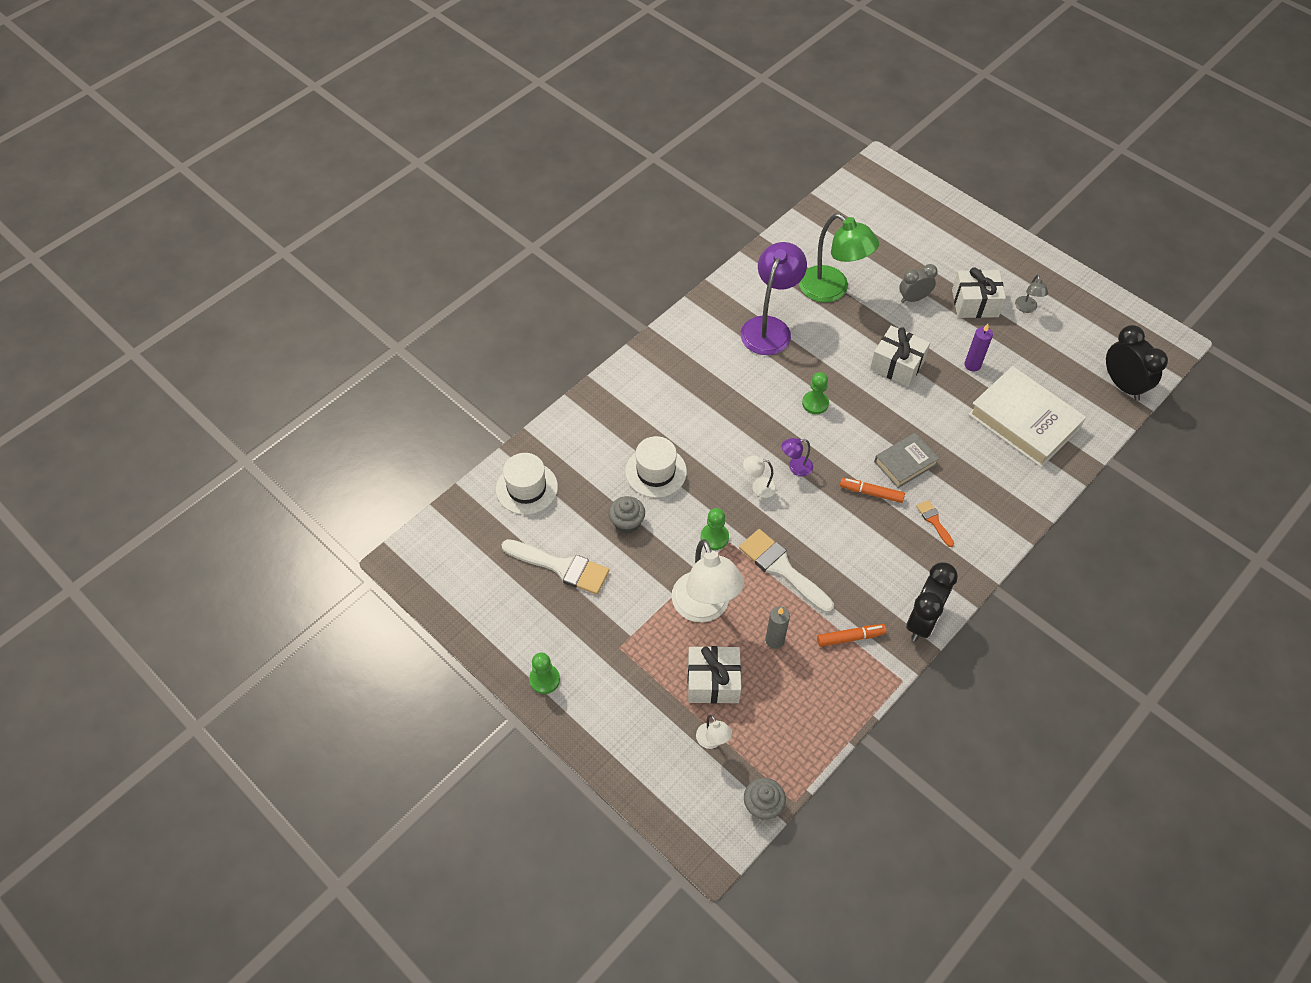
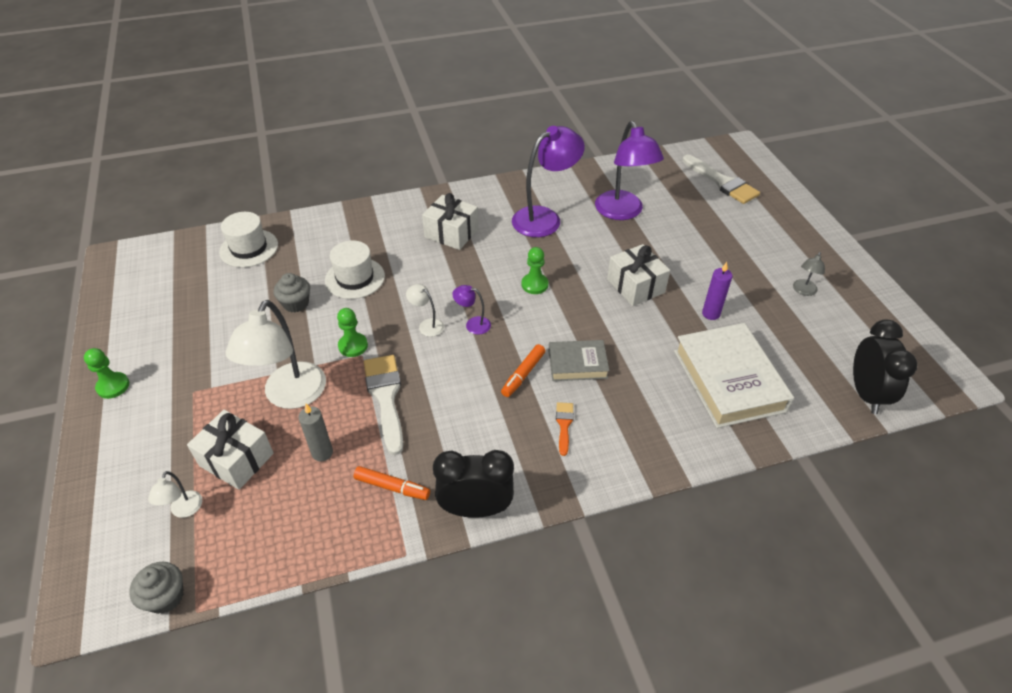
camera: 30 degrees right, 10 degrees down
(561, 567) = (214, 311): white brush -> white brush (722, 182)
(832, 290) = (622, 212): green lamp -> purple lamp
(871, 493) = (523, 374): orange marker -> orange marker turned 105 degrees counterclockwise
(913, 298) = (693, 244): grey clock -> none
(923, 621) = (475, 509): black clock -> black clock turned 150 degrees counterclockwise
(975, 303) = (752, 268): white gift -> white gift (451, 233)

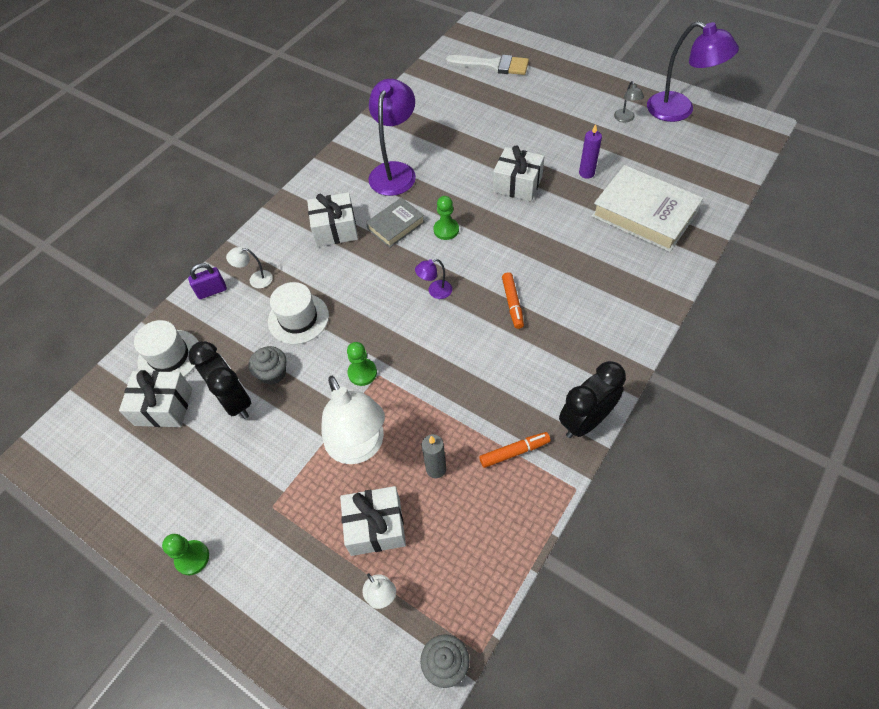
camera: 35 degrees left, 10 degrees up
(209, 278) = (163, 407): none -> white gift
(322, 223) = (212, 291): none -> purple padlock
(386, 397) = (434, 393): white brush -> none
(427, 325) = (401, 316): white lamp -> white lamp (255, 279)
(564, 425) = (578, 319): orange brush -> none
(577, 364) = (540, 269): grey book -> grey book (396, 225)
(622, 212) = (448, 131): purple lamp -> purple lamp (679, 110)
(866, 394) = (727, 168): black clock -> black clock (235, 401)

